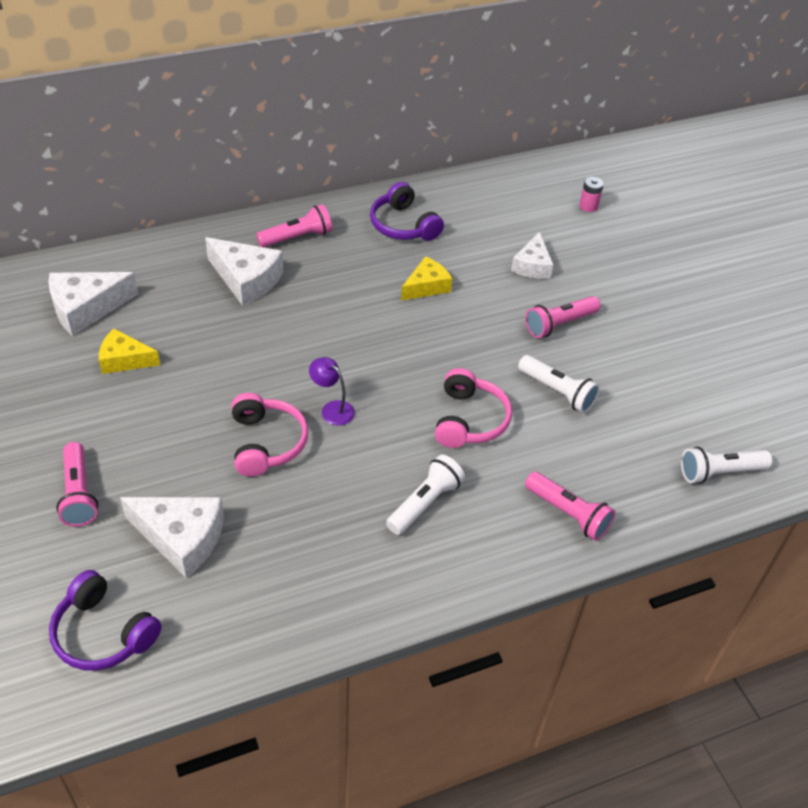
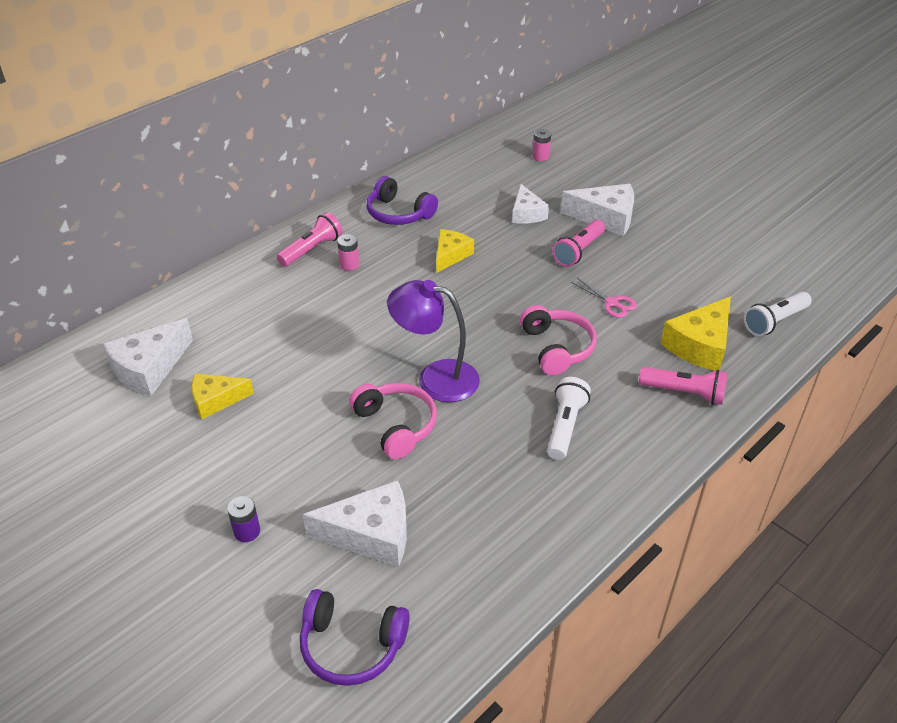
camera: 20 degrees left, 5 degrees down
(78, 493) = (247, 531): pink flashlight -> purple battery
(246, 280) = (288, 297): white cheese -> white cheese (605, 218)
(323, 264) = (349, 264): none -> pink battery
(332, 409) = (435, 378): purple lamp -> purple lamp, size x1.90
(557, 392) = (612, 303): white flashlight -> pink scissors
(619, 469) = (700, 345): none -> yellow cheese

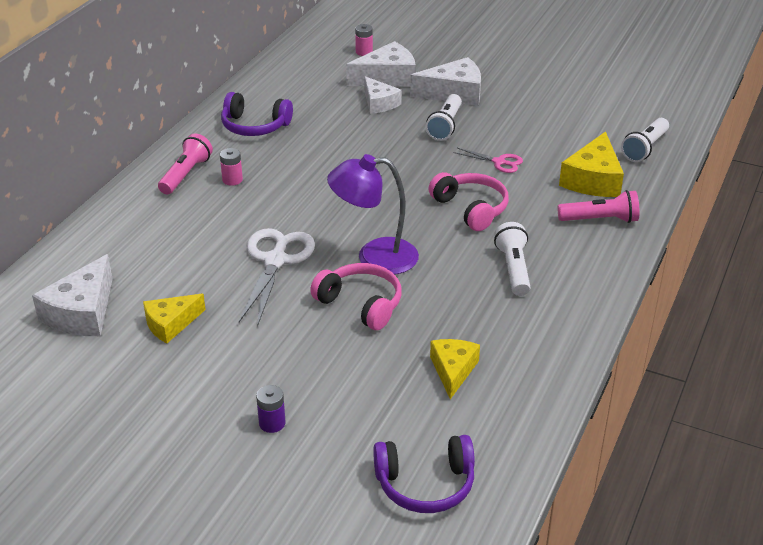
camera: 20 degrees left, 5 degrees down
(342, 358) = (275, 261): none -> white scissors
(371, 534) = (390, 395): white cheese -> white cheese (387, 77)
(451, 255) = (327, 152): yellow cheese -> yellow cheese (453, 370)
(578, 251) = (445, 126): pink flashlight -> white flashlight

